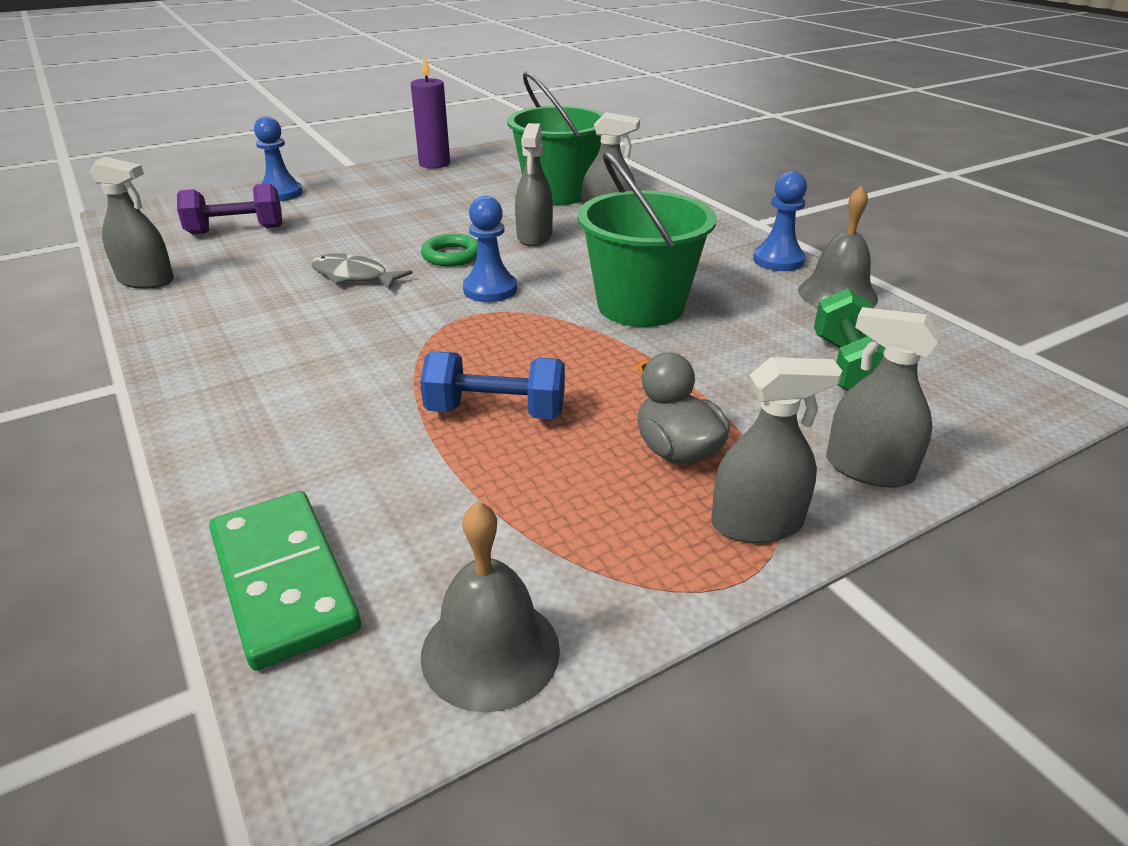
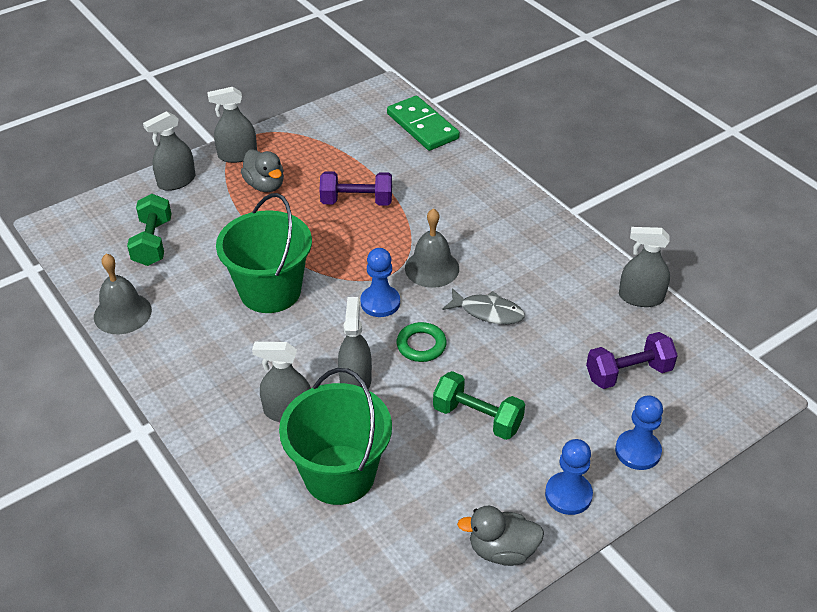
camera: 175 degrees right, 10 degrees up
(416, 213) = (477, 418): none -> green dumbbell
(434, 164) = (502, 550): purple candle -> grey duck
(490, 651) = (341, 111): grey bell -> grey bell (432, 268)
(496, 412) = (356, 201): blue dumbbell -> purple dumbbell
(778, 260) = (148, 356): blue pawn -> blue pawn (568, 495)
(868, 469) = (176, 181): grey spray bottle -> grey spray bottle turned 120 degrees clockwise

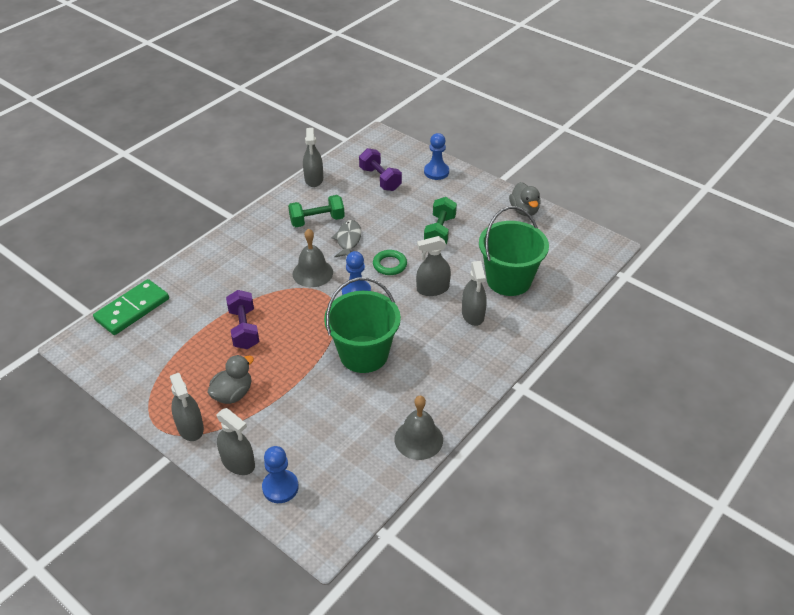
camera: 105 degrees left, 0 degrees up
(153, 242) = (328, 450): green dumbbell -> green dumbbell (317, 221)
(568, 495) = (477, 192): blue pawn -> blue pawn (280, 487)

